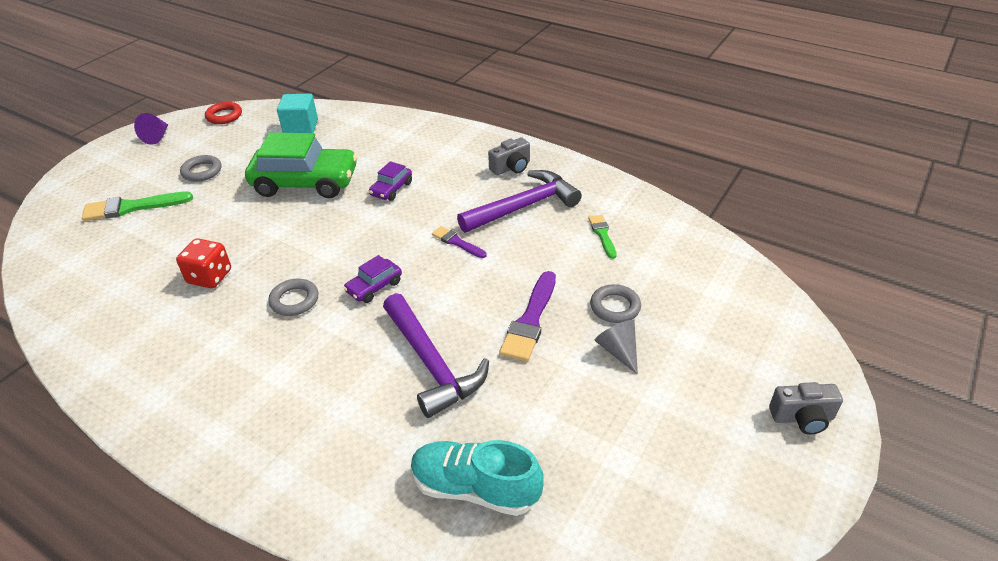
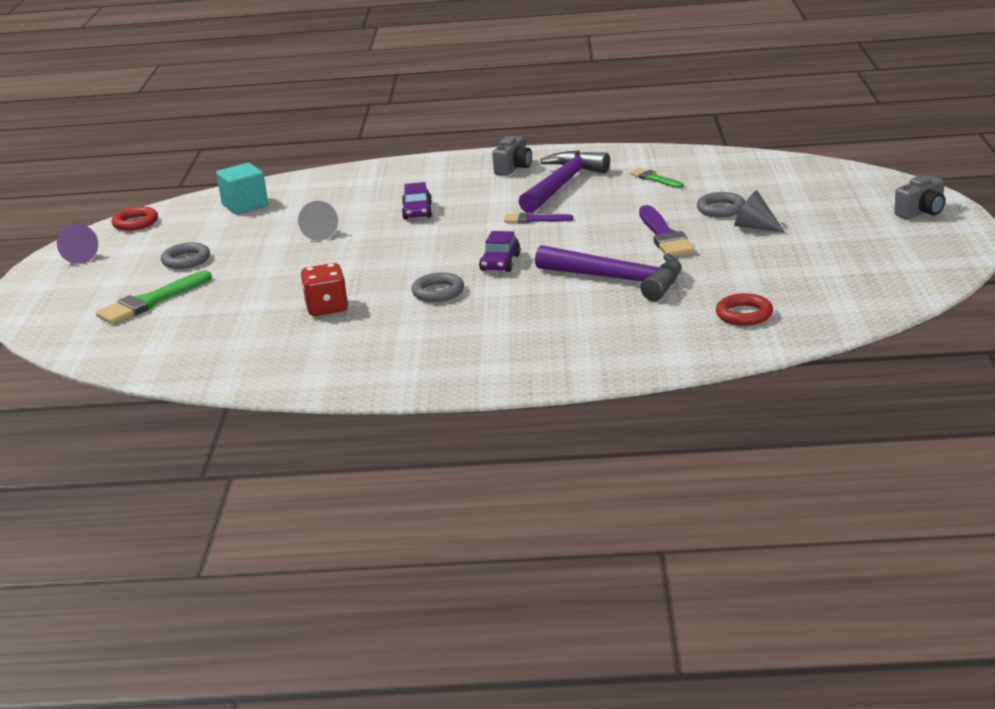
camera: 30 degrees left, 15 degrees down
(305, 183) = (319, 233): green car -> grey cone
(475, 488) = (744, 314): turquoise shoe -> red ring

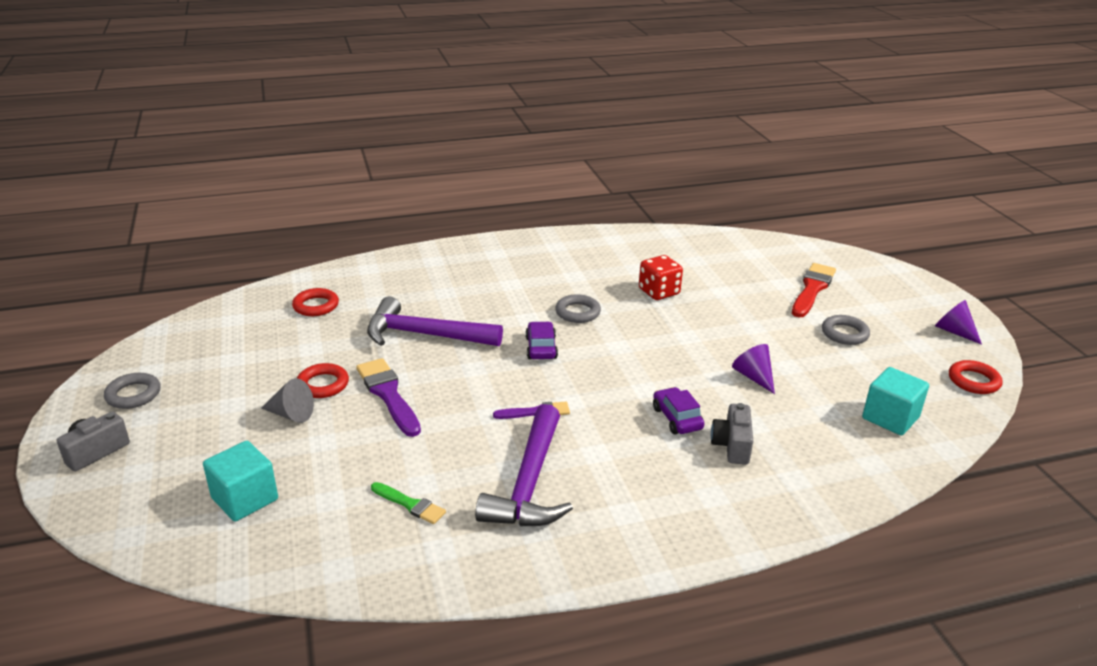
camera: 160 degrees right, 5 degrees up
(151, 301) = (812, 289): green brush -> red brush
(319, 233) = (753, 377): grey cone -> purple cone
(513, 168) = (613, 521): grey camera -> grey camera (732, 445)
(721, 209) = (326, 444): grey ring -> grey ring (133, 395)
(728, 245) = (323, 384): none -> red ring
(781, 185) = (245, 499): none -> turquoise cube

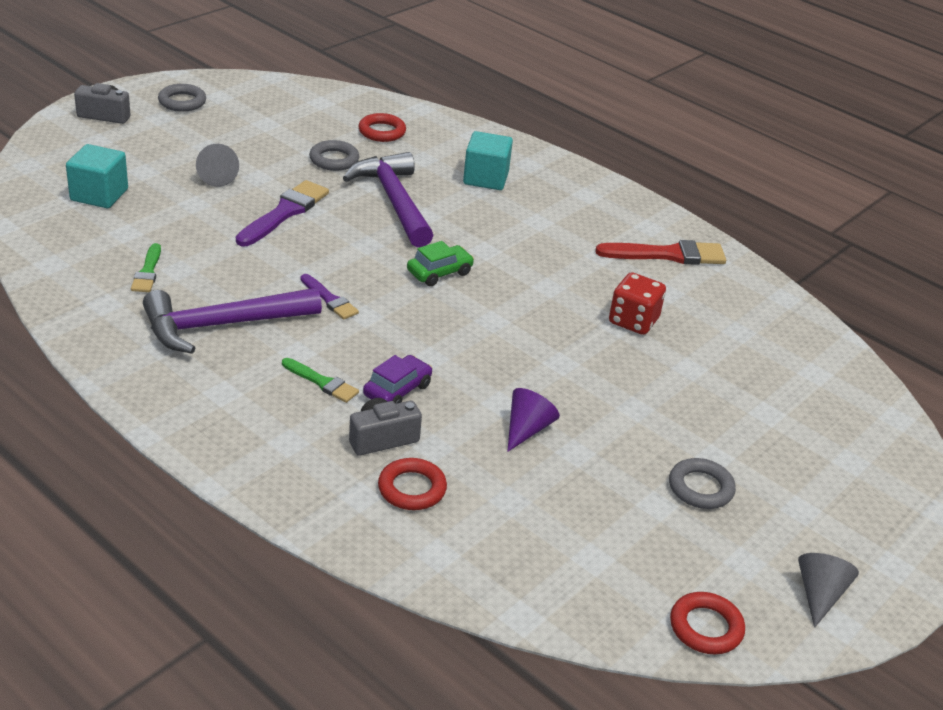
camera: 55 degrees right, 5 degrees up
(323, 384) = (269, 176): red ring -> red ring (412, 489)
(541, 348) = (439, 272): purple car -> green car
(577, 312) = (529, 277): grey ring -> grey ring (334, 160)
(645, 452) = (322, 382): none -> green brush
(812, 289) = (782, 441): red brush -> red brush (667, 255)
(890, 418) = (544, 556): turquoise cube -> turquoise cube (486, 178)
(954, 331) = (819, 594): purple cone -> grey cone

